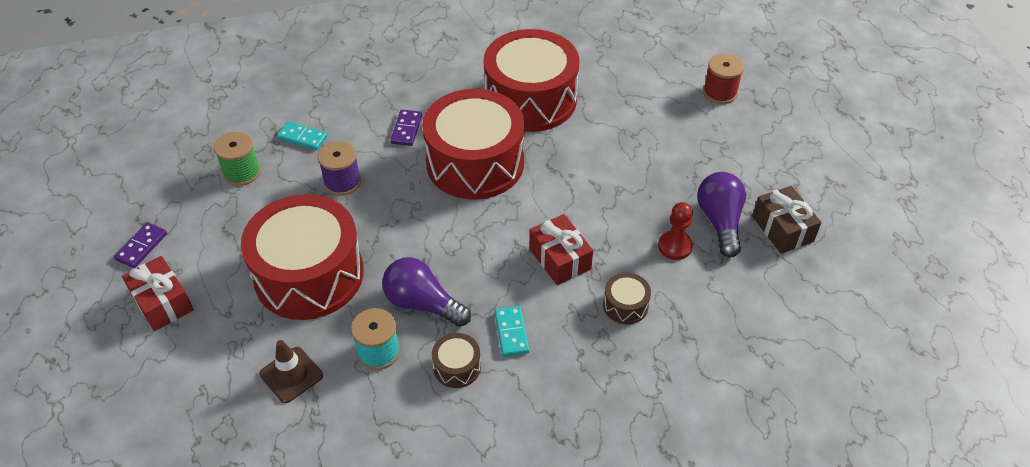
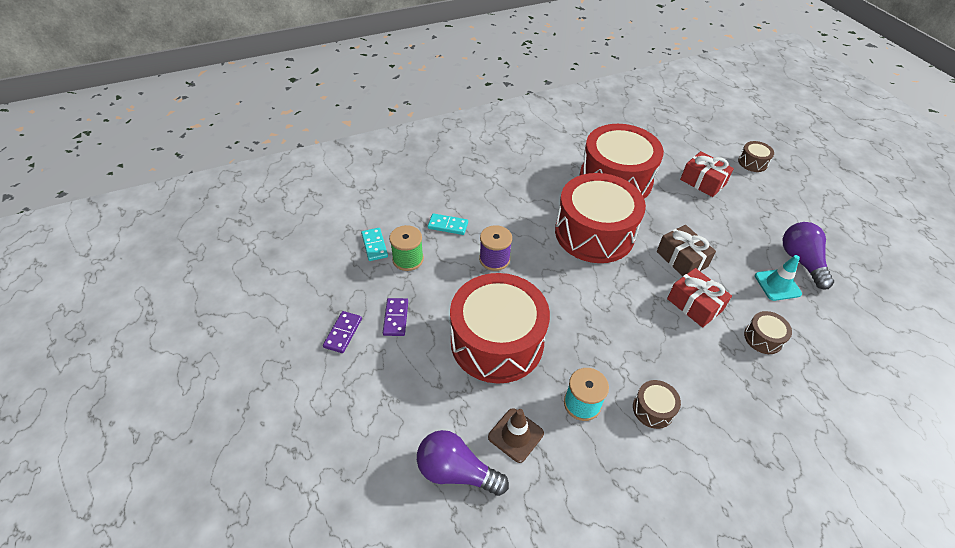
camera: 10 degrees left, 0 degrees up
(162, 302) = (378, 381): red gift -> red gift (703, 182)
(406, 129) = (529, 211): purple domino -> purple domino (395, 318)
(423, 303) = (602, 356): purple light bulb -> purple light bulb (456, 471)
(511, 332) = (684, 372): turquoise domino -> turquoise domino (374, 245)
(674, 246) = (777, 285): red pawn -> turquoise traffic cone
(719, 93) = (752, 162): red spool -> brown drum
(782, 229) = (849, 262): brown gift -> brown gift (681, 259)

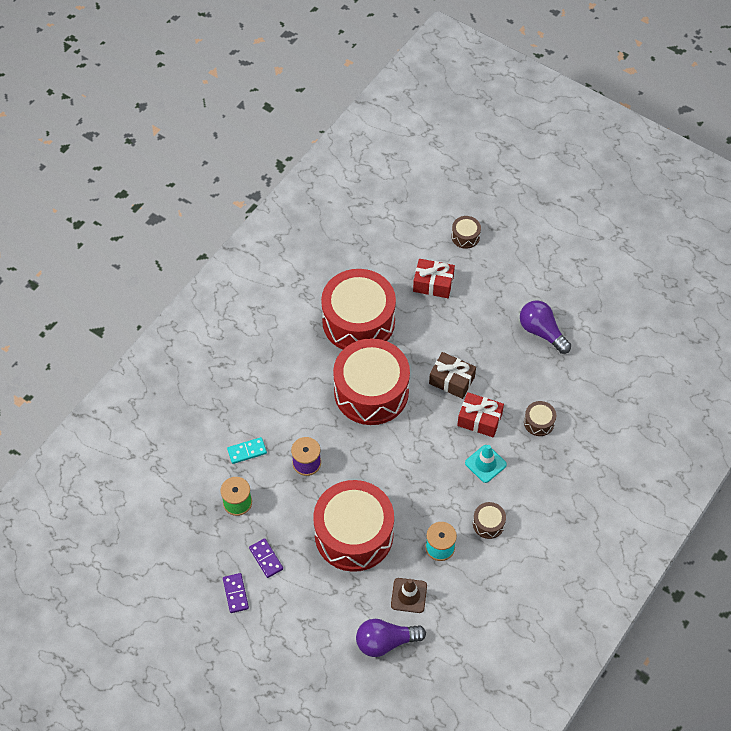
camera: 30 degrees left, 10 degrees up
(374, 245) = (200, 505): turquoise domino -> none
(777, 285) = (532, 366): turquoise traffic cone -> turquoise traffic cone (485, 464)

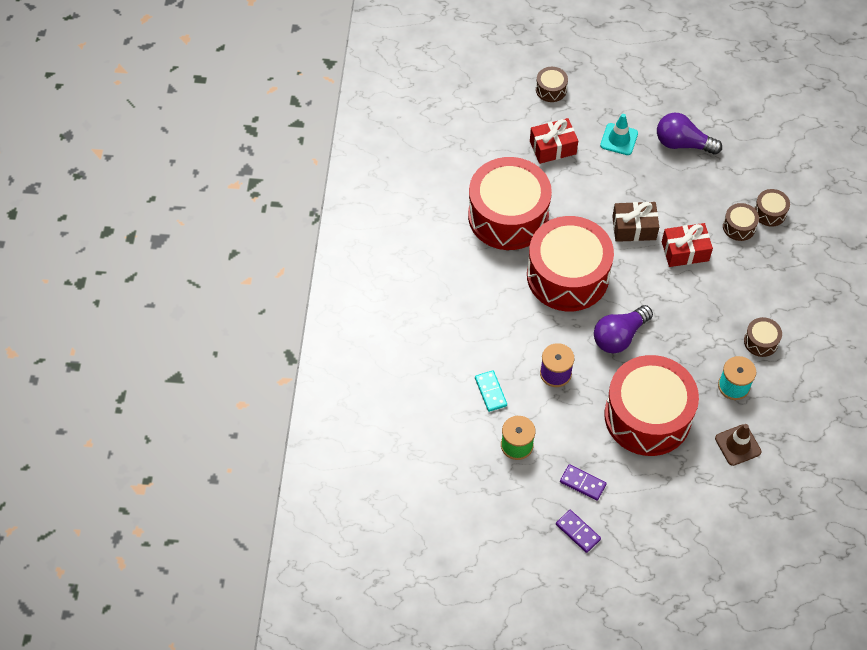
camera: 30 degrees left, 0 degrees up
(247, 451) = (490, 392): turquoise domino -> turquoise domino turned 60 degrees counterclockwise
(385, 641) = (748, 499): purple light bulb -> purple light bulb (619, 336)
(485, 464) = (719, 288): turquoise traffic cone -> turquoise traffic cone (619, 139)
(573, 423) = (769, 212): none -> brown drum

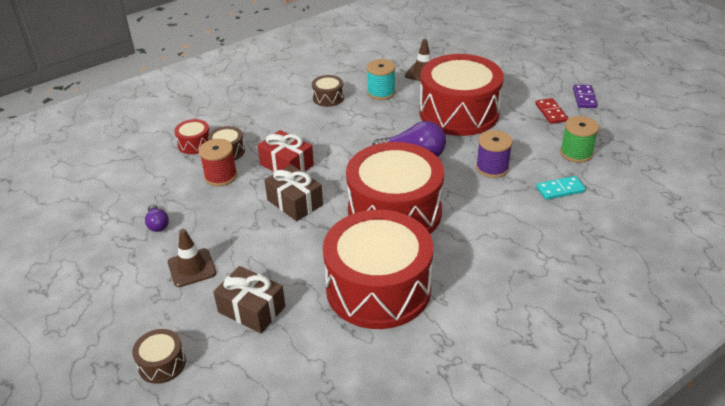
camera: 130 degrees left, 20 degrees down
(490, 392) = (560, 190): turquoise domino -> turquoise domino turned 45 degrees clockwise
(553, 147) = (251, 309): red gift -> brown gift
(582, 483) = (551, 112): purple domino -> red domino
(619, 139) = (192, 268): turquoise traffic cone -> brown traffic cone
(682, 144) = (157, 224): purple light bulb -> purple light bulb, size x0.52
(708, 205) = (221, 176): none -> red spool
(769, 212) = (194, 144): brown drum -> red drum

